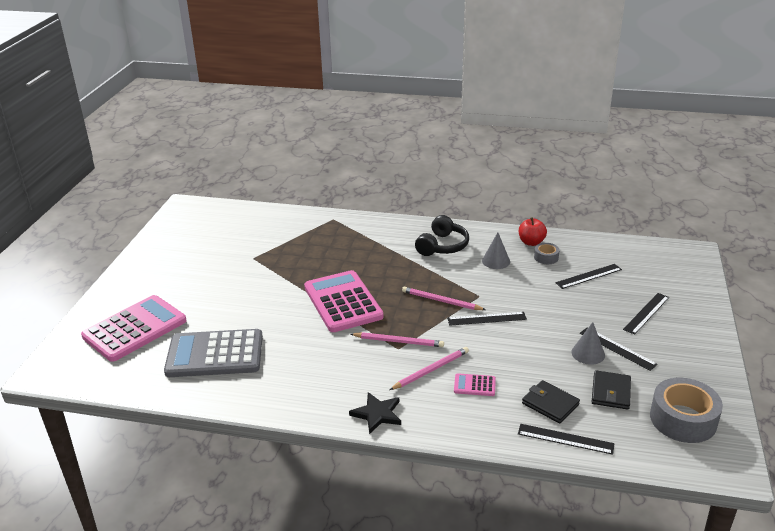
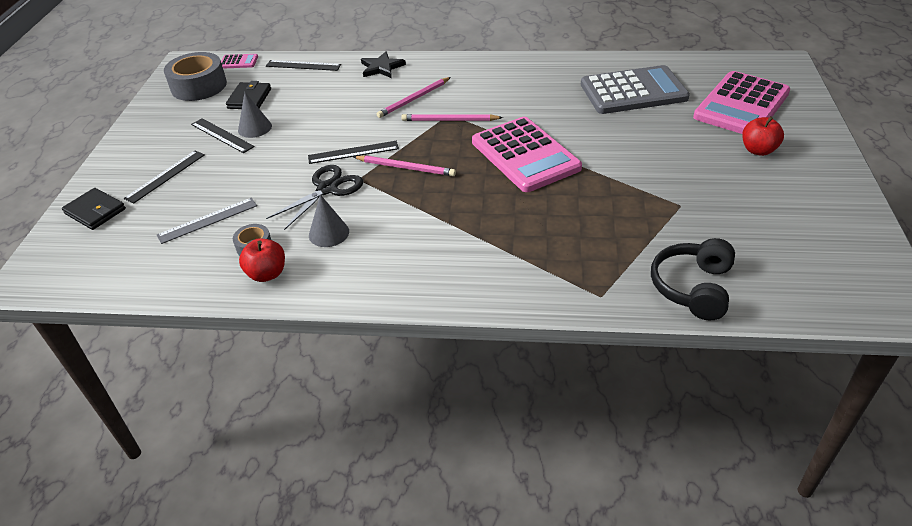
camera: 175 degrees right, 10 degrees up
(165, 289) = (758, 150): none -> red apple
(377, 414) = (458, 65): black star -> black star (381, 67)
(442, 246) = (406, 253): black headphones -> black headphones (693, 288)
(474, 385) = (373, 92): pink calculator -> pink calculator (239, 62)
(503, 290) = (327, 189): none -> black scissors
(550, 404) = (307, 85): black wallet -> black wallet (95, 211)
(588, 276) = (208, 220): black ruler -> grey ruler

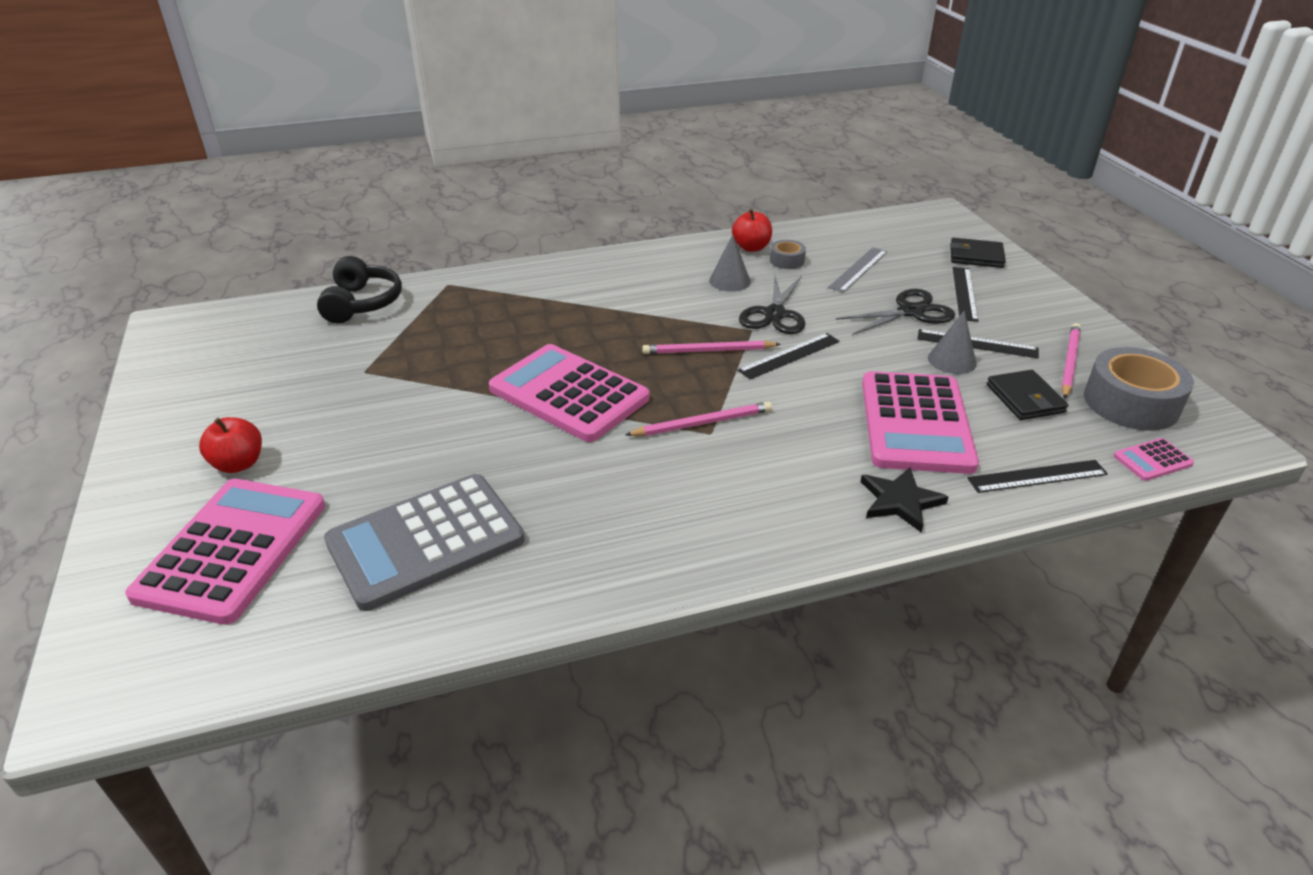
camera: 155 degrees right, 5 degrees down
(227, 169) = (911, 312): none -> black scissors
(328, 98) = (916, 423): none -> pink calculator
(414, 99) = (784, 448): pink pencil -> pink pencil (1069, 363)

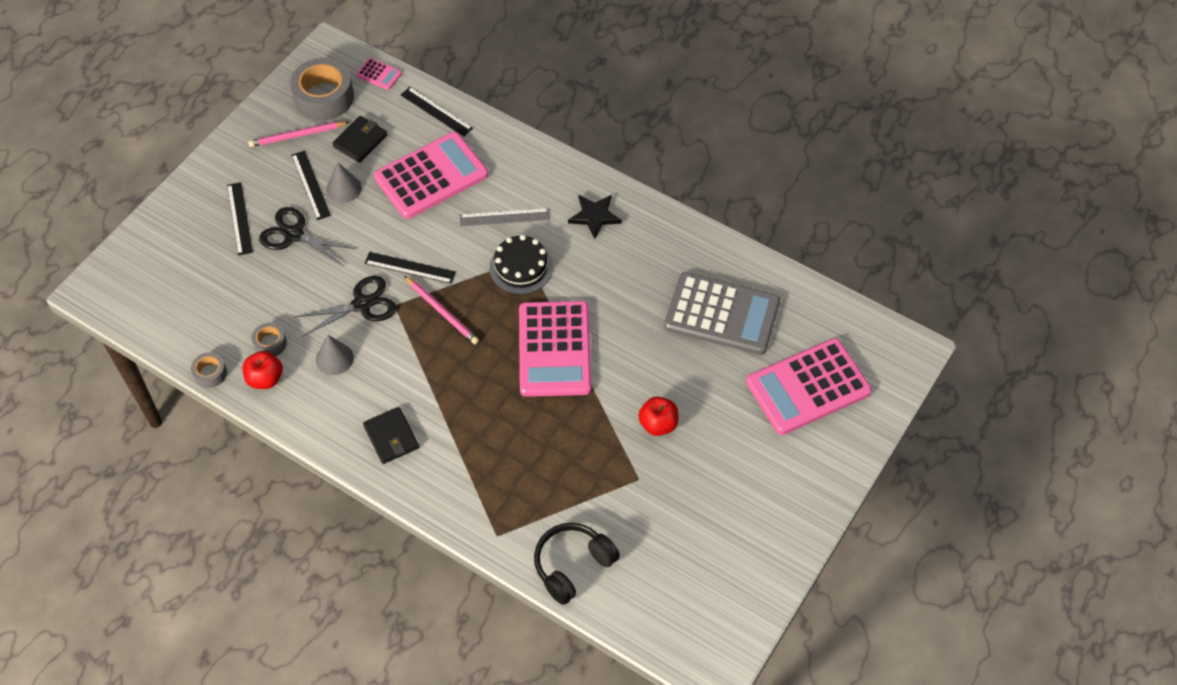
camera: 130 degrees left, 20 degrees up
(238, 464) = (766, 452): red apple -> red apple (658, 424)
(702, 423) = (521, 267): pink pencil -> black cake
(788, 230) = (210, 373): none -> grey tape
(858, 269) = (249, 293): grey ruler -> grey ruler (504, 217)
(900, 501) = (508, 153): black star -> black star (594, 216)
(964, 293) = (240, 218): black ruler -> black ruler turned 75 degrees counterclockwise
(976, 256) = (167, 235): black wallet -> black wallet (391, 437)

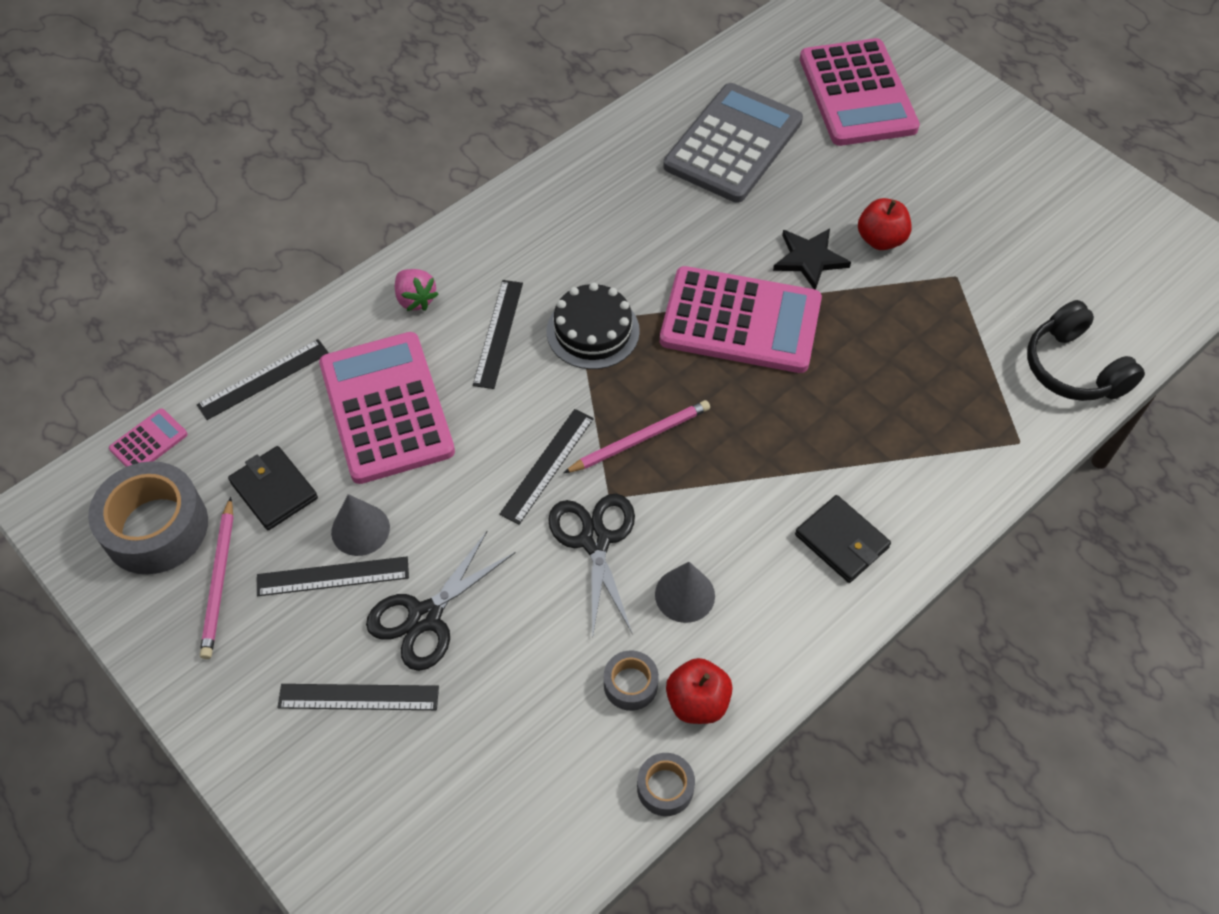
camera: 75 degrees left, 0 degrees up
(391, 437) = (841, 541): black wallet -> black wallet turned 60 degrees clockwise
(504, 217) = (498, 333): grey ruler -> black ruler
(518, 167) = (415, 299): none -> pink strawberry
(594, 216) = (535, 234): black star -> black star (809, 259)

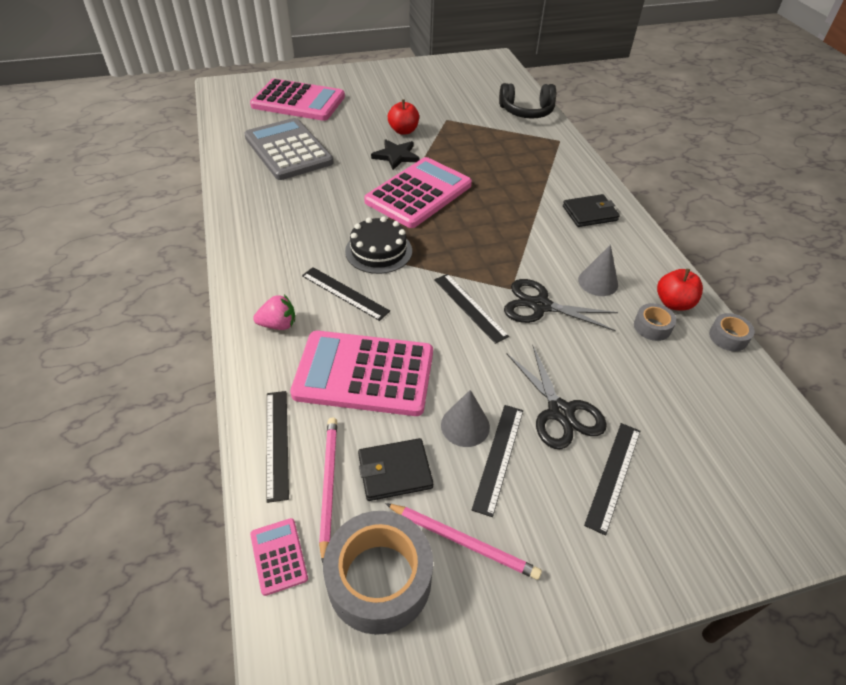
camera: 65 degrees left, 10 degrees down
(639, 439) = (475, 261): pink pencil -> pink pencil (328, 485)

